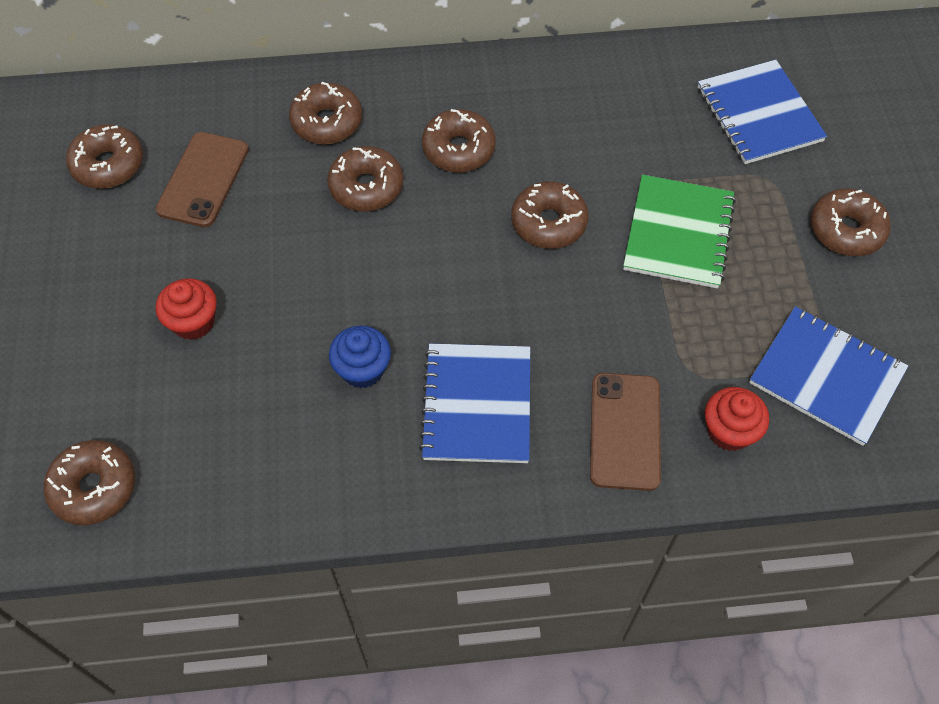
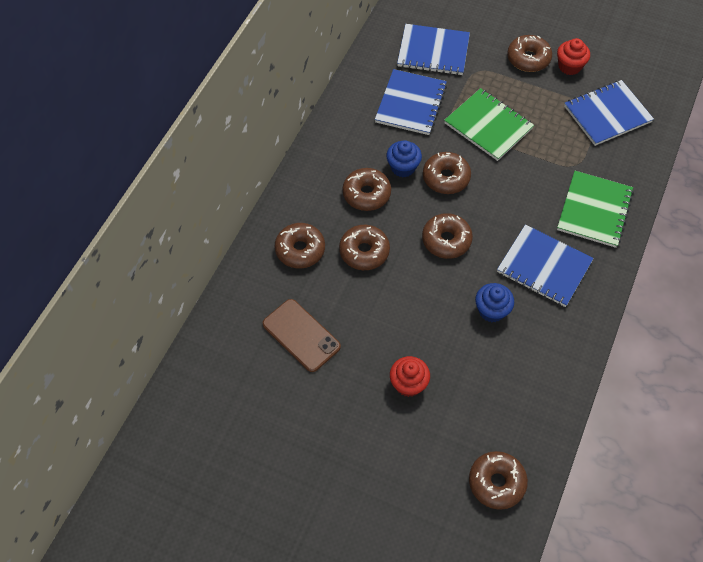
camera: 60 degrees left, 0 degrees up
(108, 165) = (252, 385): brown donut -> brown donut (446, 240)
(530, 168) = (403, 167): none -> blue cupcake
(625, 431) = (594, 210): brown phone -> green notebook
(645, 130) = (411, 104): none -> blue notebook
(729, 431) = (616, 168): red cupcake -> red cupcake (569, 66)

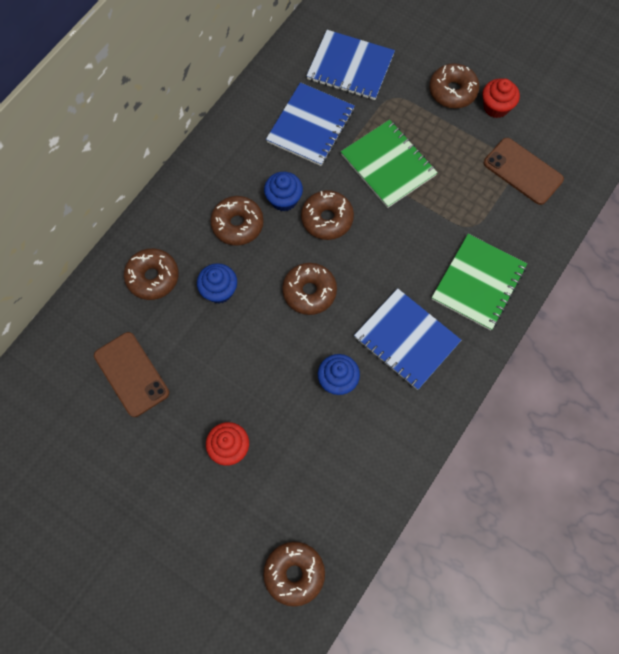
camera: 10 degrees right, 10 degrees up
(364, 252) = (219, 290): brown donut -> blue cupcake
(607, 114) = (523, 171): blue notebook -> brown phone

